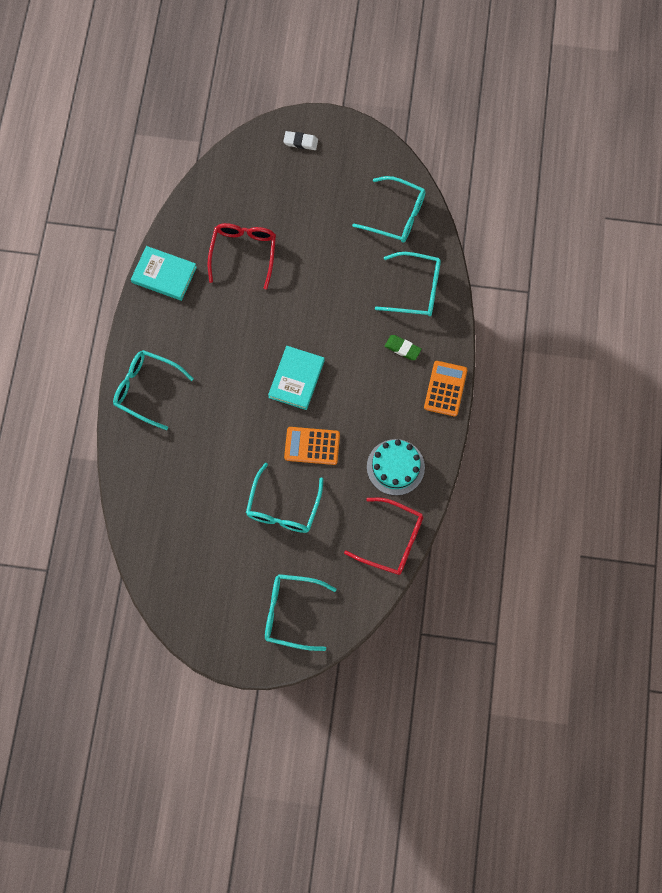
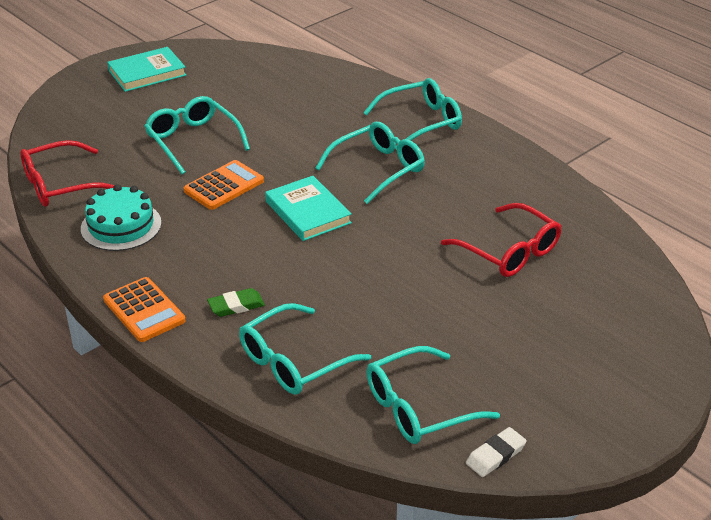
camera: 130 degrees right, 35 degrees down
(164, 275) = (543, 186): turquoise book -> turquoise book (147, 73)
(291, 612) = (99, 101): turquoise glasses -> turquoise glasses (378, 169)
(300, 142) = (631, 382): white eraser -> white eraser (495, 455)

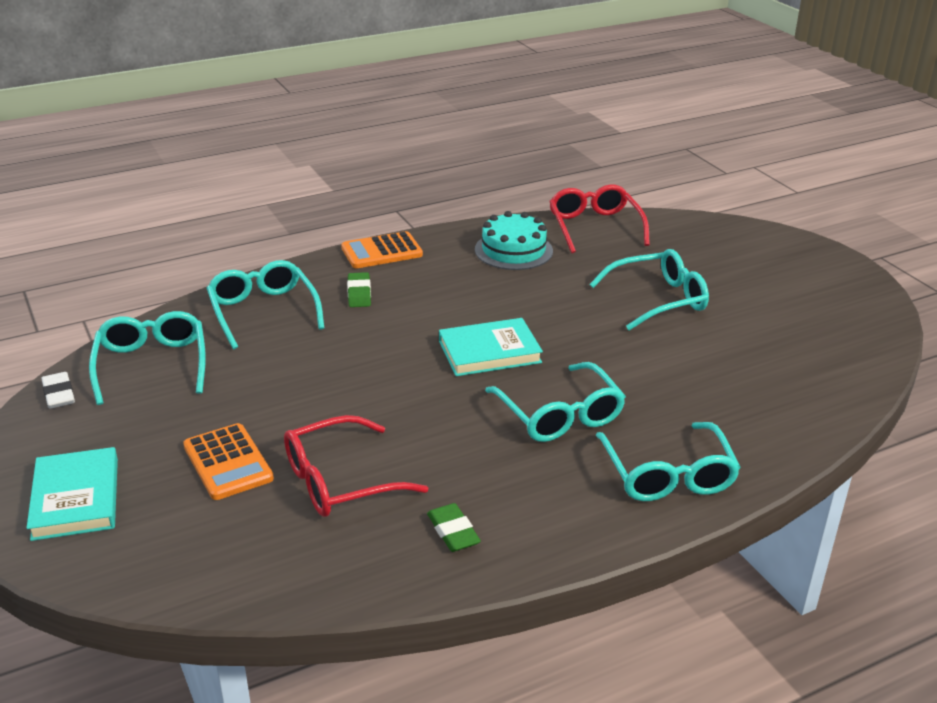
camera: 105 degrees right, 5 degrees down
(147, 73) = (820, 285): turquoise book -> turquoise book (76, 498)
(224, 186) = (561, 308): orange calculator -> orange calculator (228, 462)
(527, 194) = (453, 531): none -> green eraser

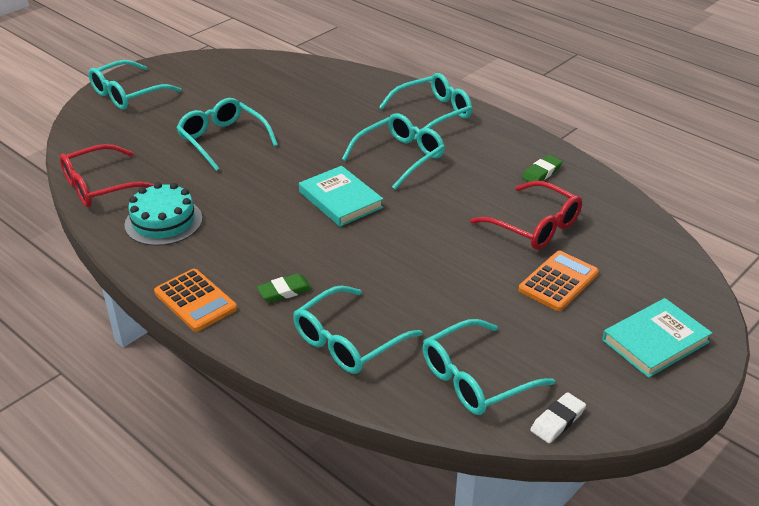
camera: 110 degrees left, 5 degrees up
(790, 256) = (127, 94): none -> turquoise glasses

